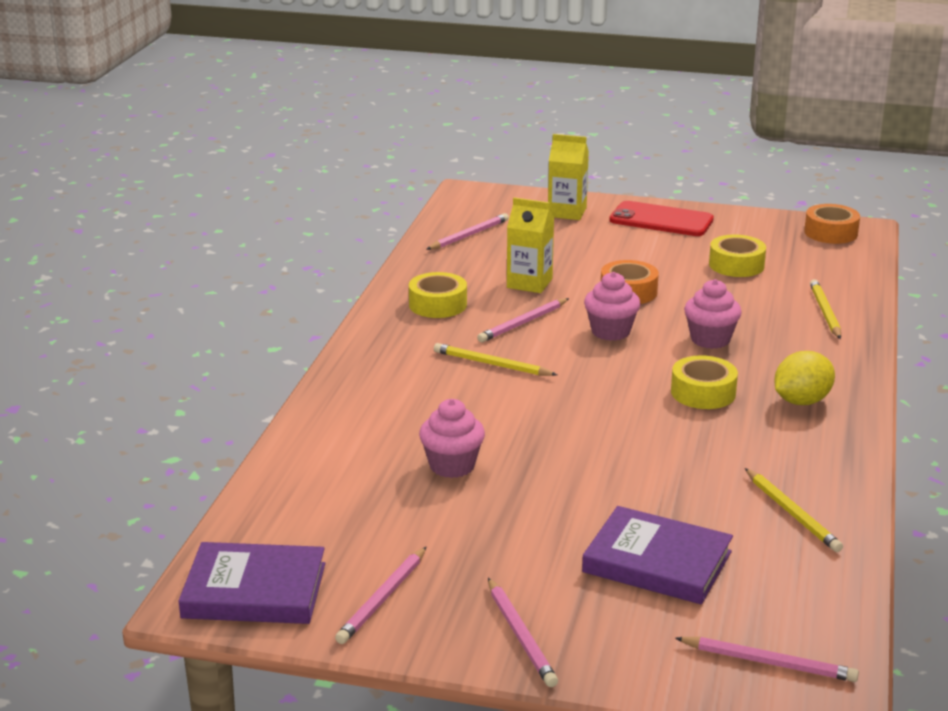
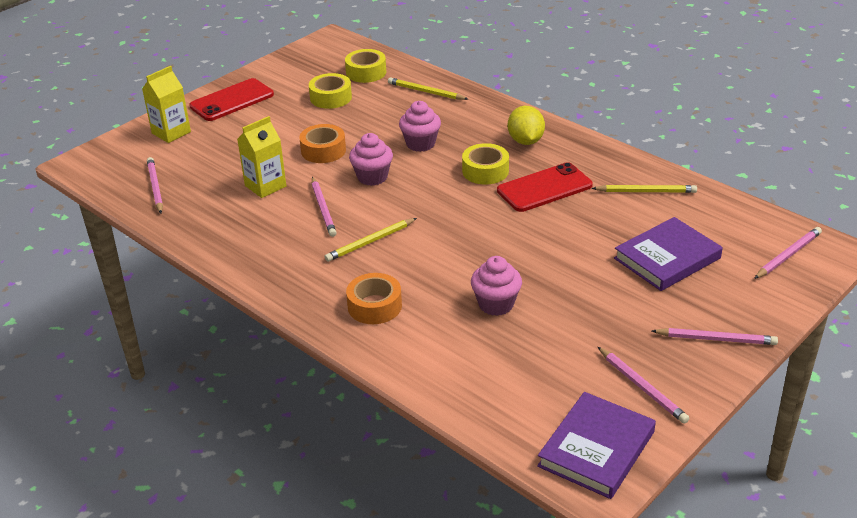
camera: 60 degrees left, 10 degrees up
(438, 305) = (254, 237): yellow tape -> yellow tape (366, 72)
(713, 439) = (544, 188): none -> red phone
(831, 233) = (325, 49): orange tape -> orange tape (374, 306)

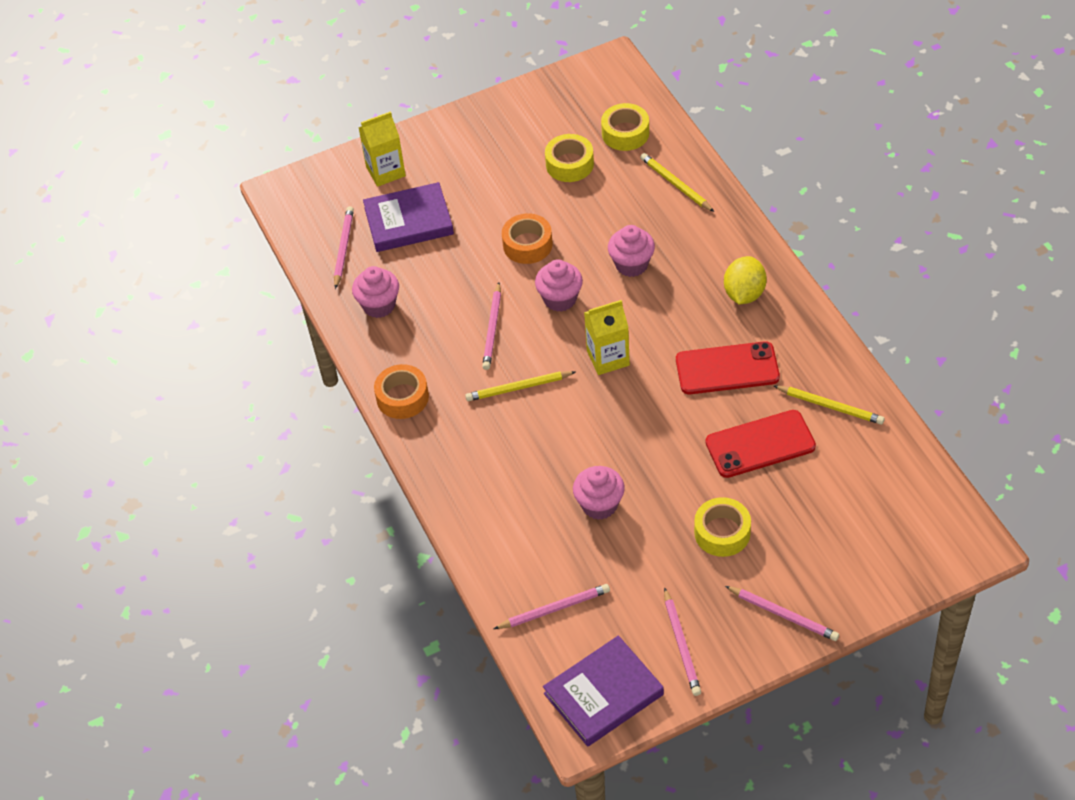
camera: 25 degrees right, 15 degrees up
(208, 217) = (379, 305): none -> pink cupcake
(232, 100) = (464, 138): red phone -> red phone (760, 444)
(265, 186) = (449, 279): yellow carton -> yellow carton (608, 358)
(374, 306) = (487, 470): orange tape -> orange tape (402, 397)
(485, 171) = (679, 325): yellow tape -> yellow tape (722, 532)
(667, 258) = (797, 502): purple book -> purple book (408, 221)
(788, 255) = (923, 538): pink pencil -> pink pencil (554, 609)

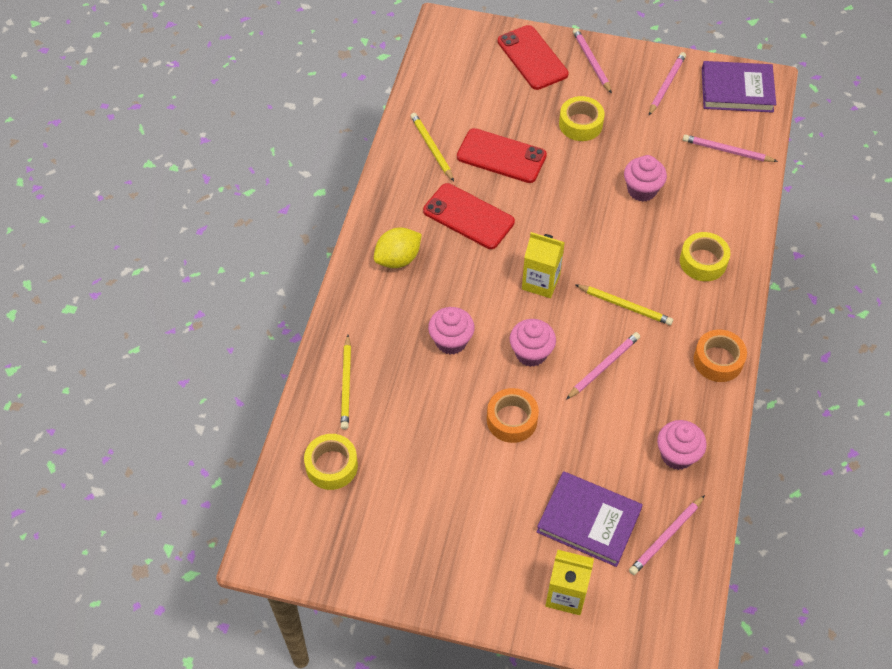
camera: 145 degrees left, 5 degrees up
(569, 164) = (406, 471): yellow tape -> yellow tape (703, 262)
(846, 574) = (532, 58): none -> red phone

